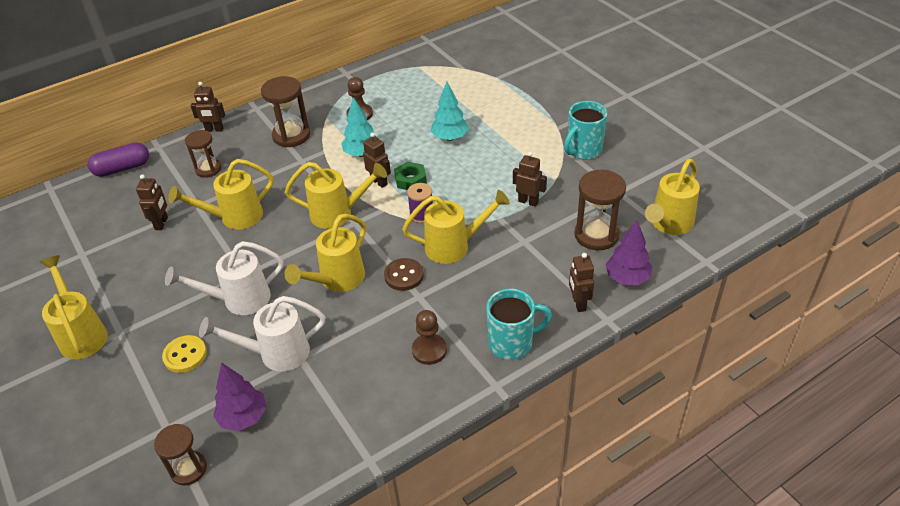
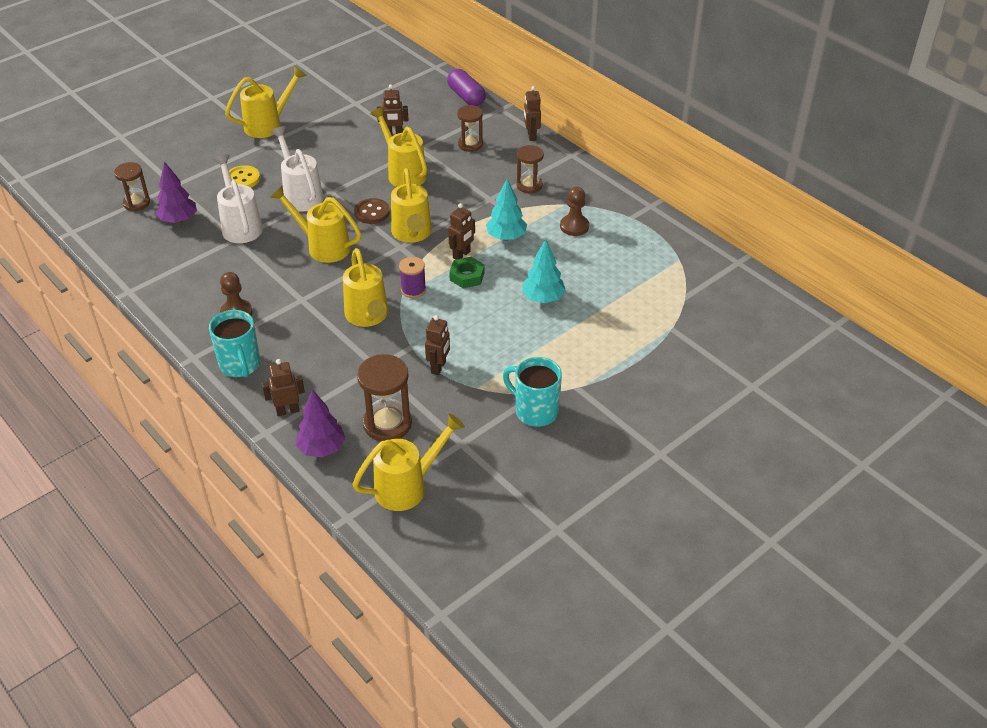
camera: 80 degrees right, 0 degrees up
(291, 135) = (529, 185): brown hourglass -> brown hourglass, size x0.66
(404, 276) = (328, 287): brown button -> brown button (372, 212)
(668, 224) = (407, 487): yellow watering can -> yellow watering can turned 120 degrees clockwise

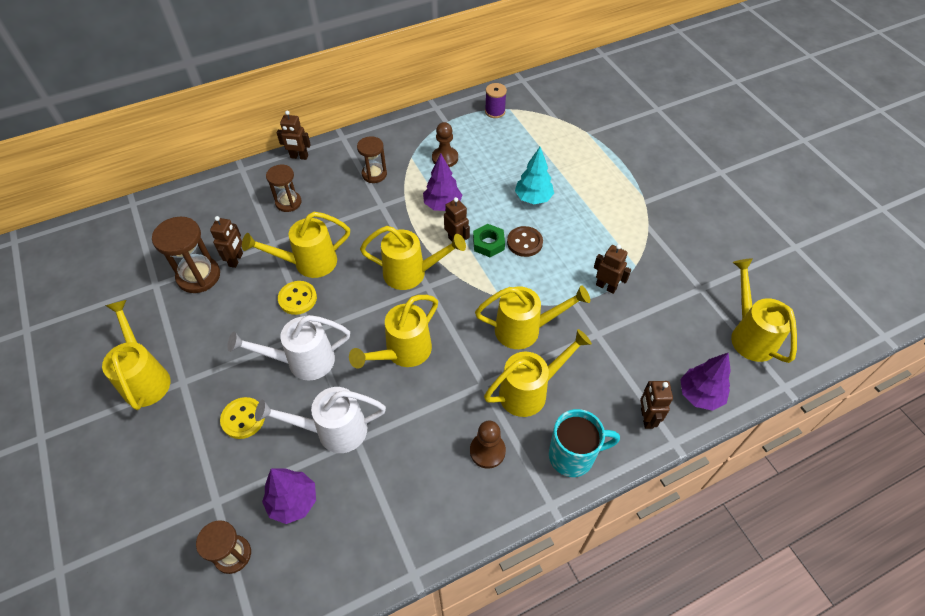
camera: 75 degrees left, 10 degrees up
(300, 329) = (529, 391): none -> yellow watering can
(363, 176) = (297, 298): none -> yellow button
(372, 212) = (363, 301): brown button -> brown button (524, 242)
(387, 423) = (672, 337): brown hourglass -> brown hourglass (199, 276)
(413, 290) = (495, 287): purple spool -> purple spool (495, 111)
(466, 96) = (205, 190): purple capsule -> none
(506, 237) = (442, 205): turquoise tree -> purple tree
(535, 411) = (669, 232): turquoise mug -> none

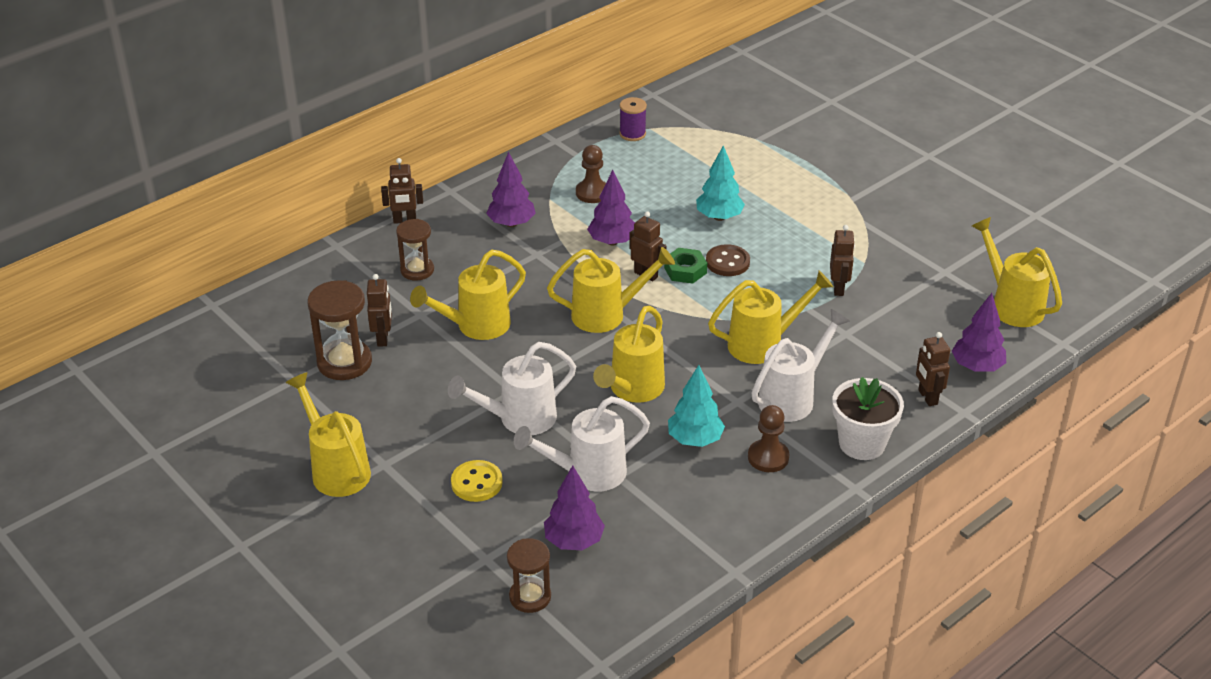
camera: 15 degrees left, 15 degrees down
(297, 298) = (481, 362): yellow button -> none
(374, 174) = (511, 223): brown hourglass -> purple tree
(433, 416) = (695, 439): none -> turquoise tree
(529, 391) = (792, 398): yellow watering can -> white watering can
(573, 456) = (862, 443): turquoise mug -> white flower pot
(606, 287) = (838, 288): brown robot -> brown robot turned 75 degrees clockwise

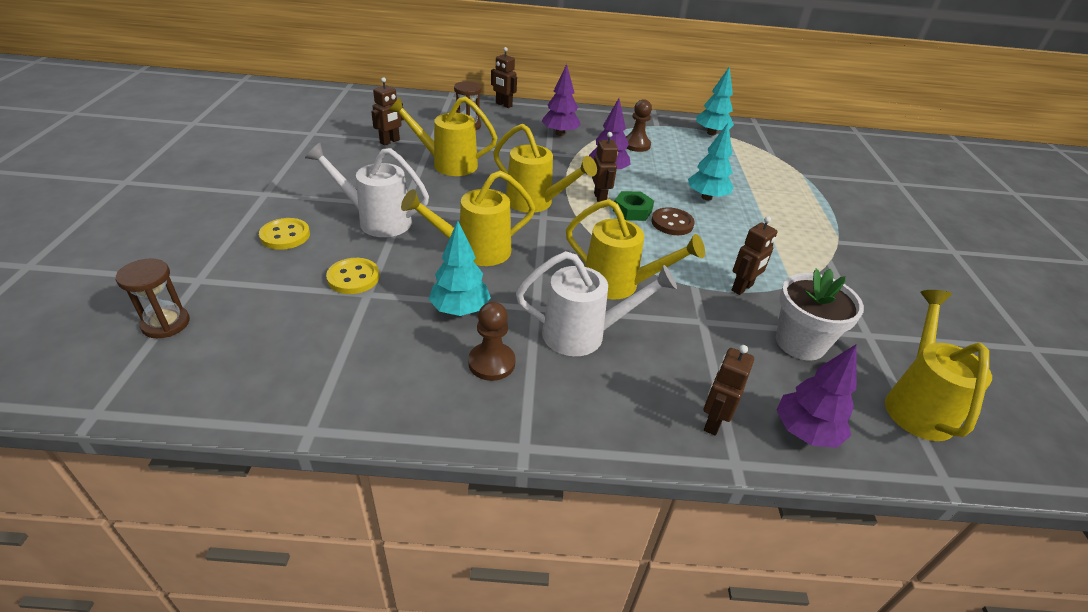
camera: 40 degrees right, 0 degrees up
(336, 469) = (240, 180): yellow watering can -> none
(344, 362) = (350, 140): brown hourglass -> none
(574, 541) = (261, 311): purple tree -> none
(588, 473) = (353, 278): white watering can -> yellow button
(632, 134) = (711, 133): purple spool -> turquoise tree
(862, 443) = (589, 414): white flower pot -> white flower pot (800, 343)

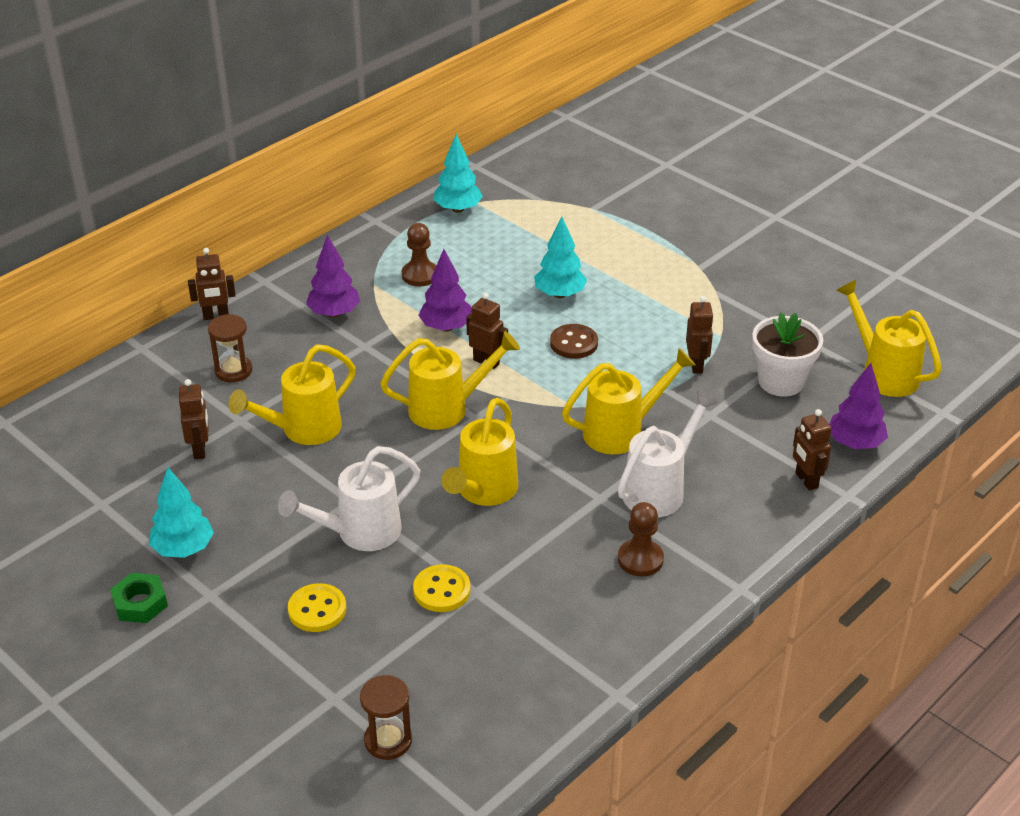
camera: 45 degrees left, 0 degrees up
(460, 310) = (557, 544): turquoise tree -> turquoise tree (183, 549)
(632, 211) = (528, 354): green nut -> green nut (140, 603)

